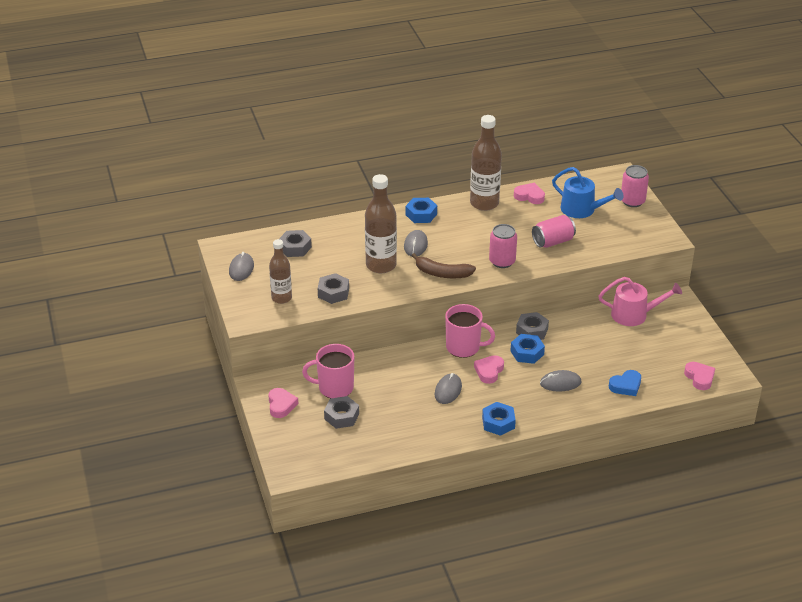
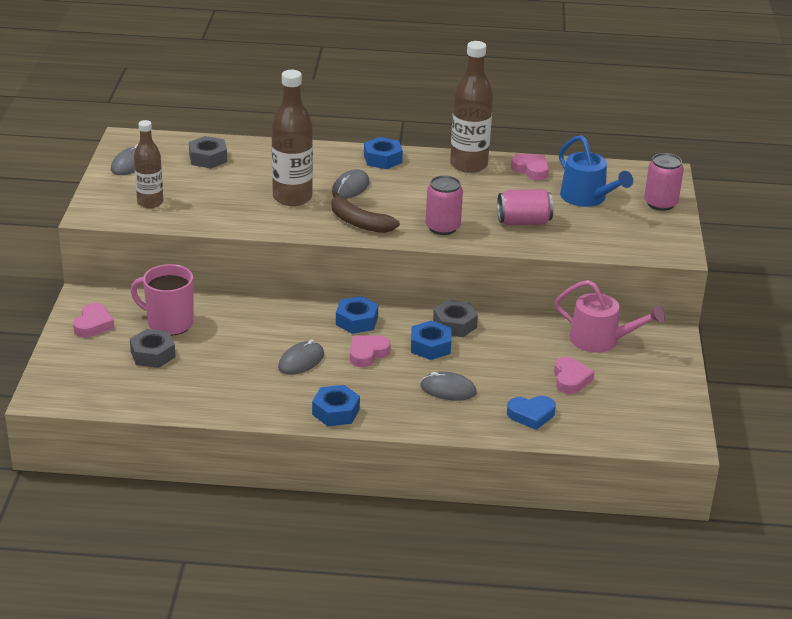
camera: 20 degrees right, 5 degrees down
(333, 293) = (214, 211): grey nut -> none
(464, 347) = (356, 321): pink mug -> blue nut
(699, 378) = (638, 432): pink heart -> pink heart (570, 379)

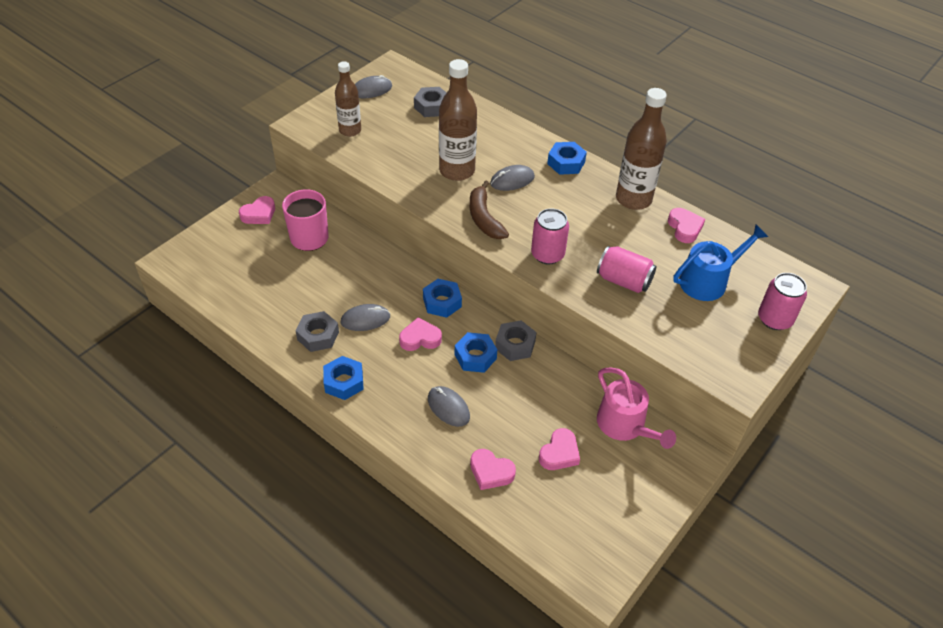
camera: 35 degrees right, 15 degrees up
(153, 354) = (271, 260): grey nut -> grey nut (318, 336)
(531, 415) = (491, 472): blue heart -> pink heart
(587, 198) = (708, 281): blue watering can -> blue watering can turned 120 degrees counterclockwise

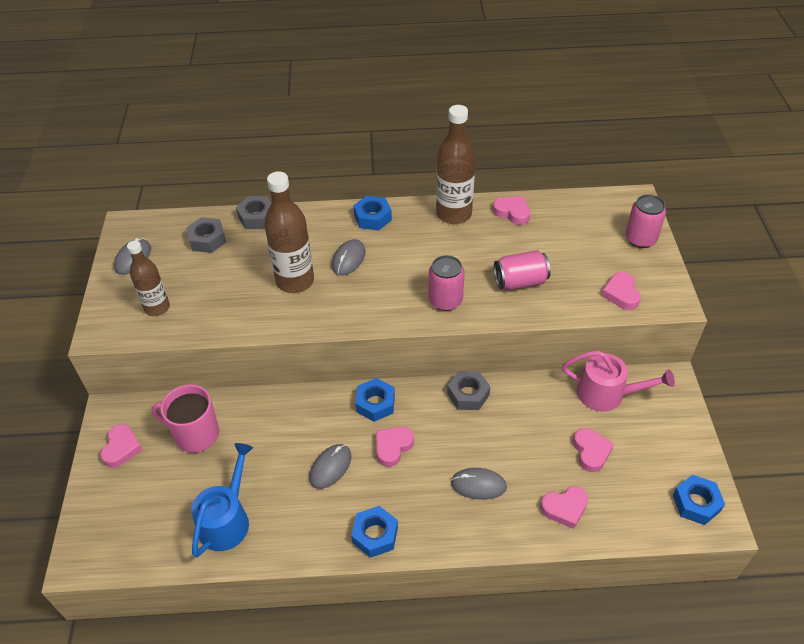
camera: 40 degrees left, 0 degrees up
(318, 336) = (307, 514): grey nut -> grey nut (257, 217)
(475, 356) = (450, 427): blue nut -> blue nut (696, 503)
(484, 218) = (364, 306): brown banana -> none
(698, 346) = (621, 294): none -> pink heart
(708, 281) = (571, 241): blue watering can -> blue watering can (226, 520)

